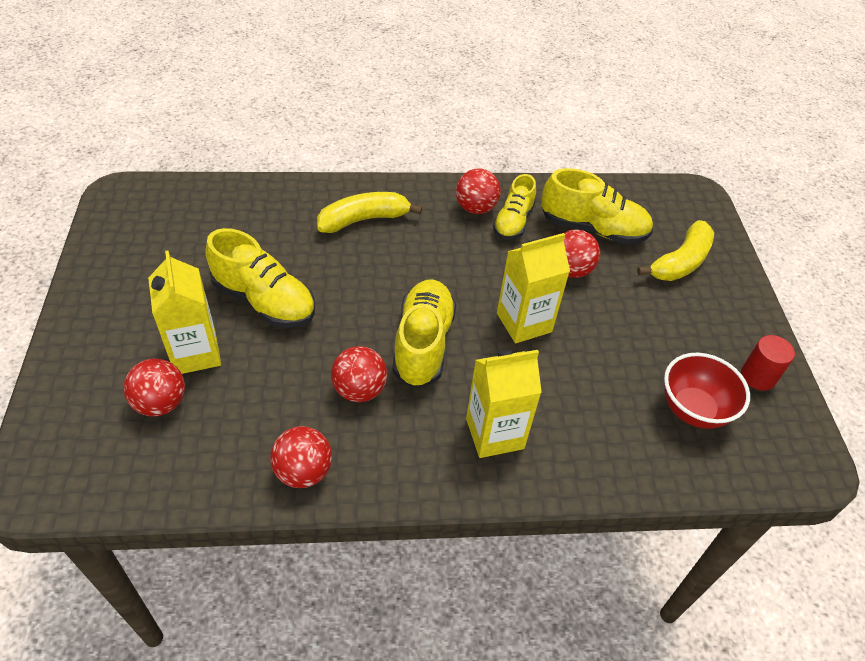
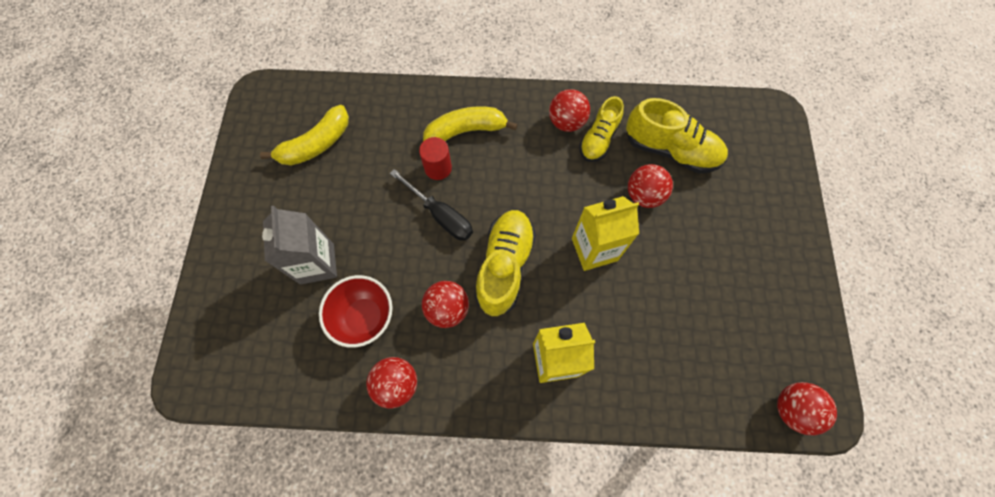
camera: 10 degrees right, 20 degrees up
(161, 403) = (288, 310): red ball -> red ball (791, 408)
(195, 353) = (317, 263): yellow carton -> grey carton
(264, 301) = (375, 214): yellow shoe -> none
(342, 298) = (440, 215): none -> black screwdriver
(680, 262) = (745, 191): yellow banana -> yellow banana (316, 144)
(693, 409) = (730, 349): red bowl -> red bowl (364, 317)
(758, 376) = (794, 319): red cylinder -> red cylinder (438, 168)

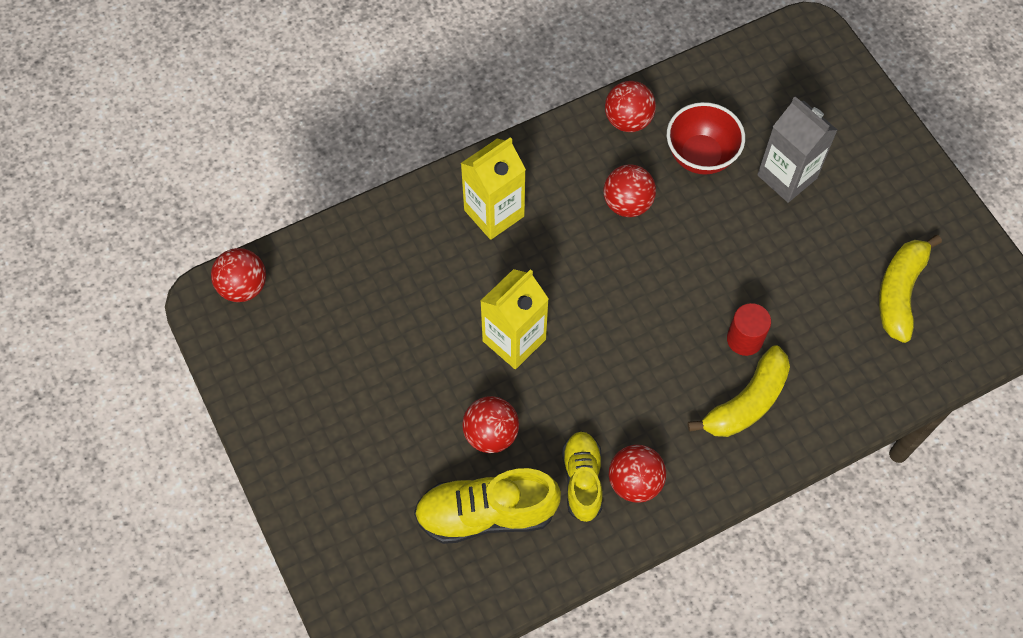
camera: 150 degrees right, 5 degrees down
(440, 215) = (702, 289): black screwdriver -> none
(504, 266) = (598, 273): yellow shoe -> none

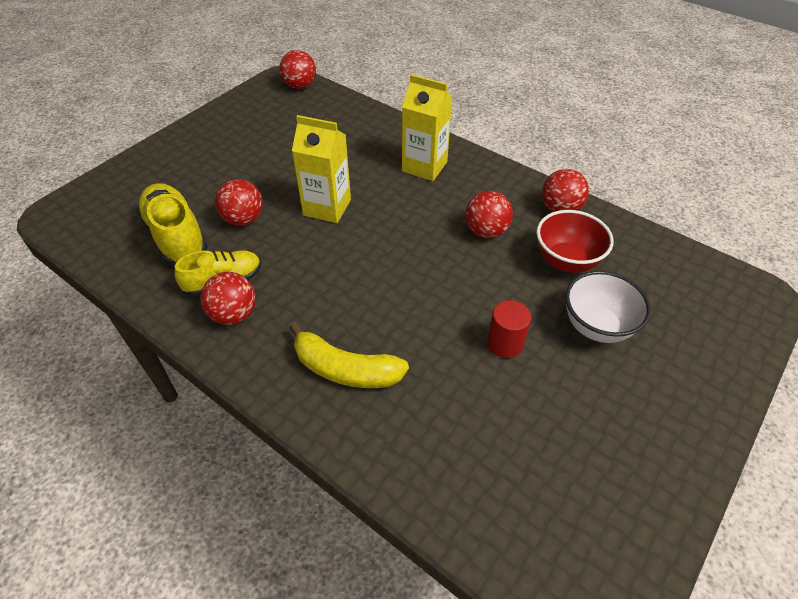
camera: 65 degrees right, 15 degrees down
(744, 339) = (409, 347): red cylinder -> red cylinder (505, 343)
(787, 176) = (596, 326): grey carton -> white bowl
(900, 292) = (543, 466): yellow banana -> none

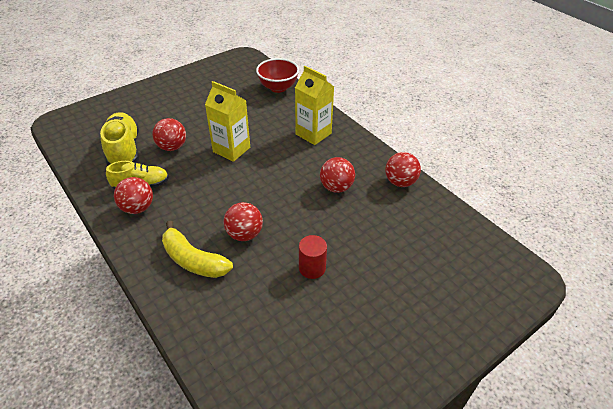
camera: 15 degrees right, 5 degrees down
(300, 86) = (251, 63): red ball -> red ball (244, 234)
(566, 261) = (386, 220): red bowl -> red bowl (278, 88)
(596, 326) = (386, 271): white bowl -> none

